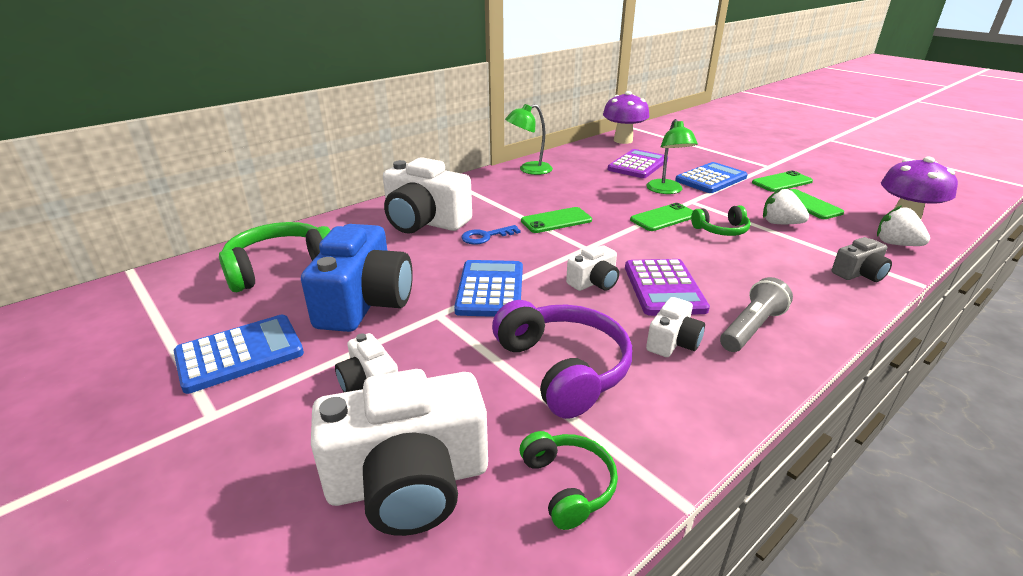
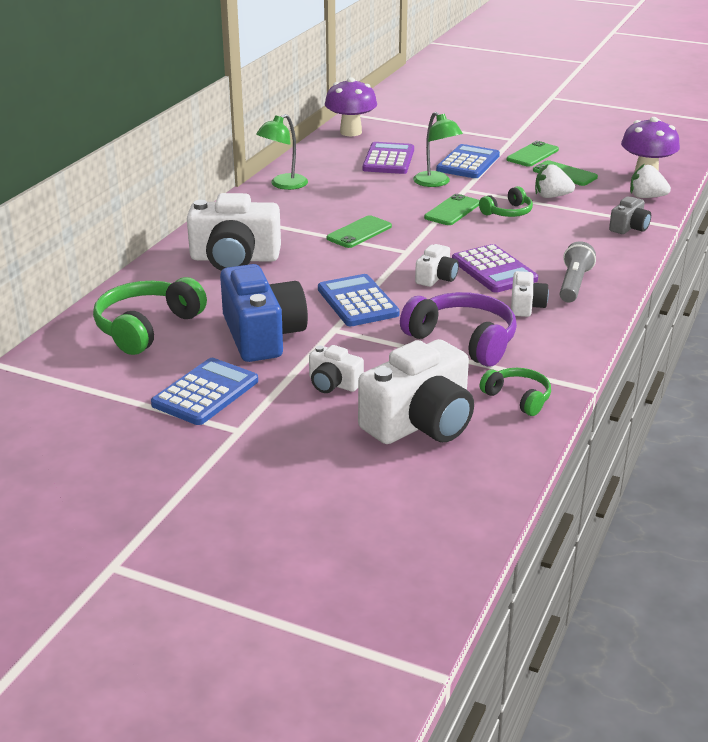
camera: 25 degrees left, 0 degrees up
(485, 236) = (308, 260): blue key -> none

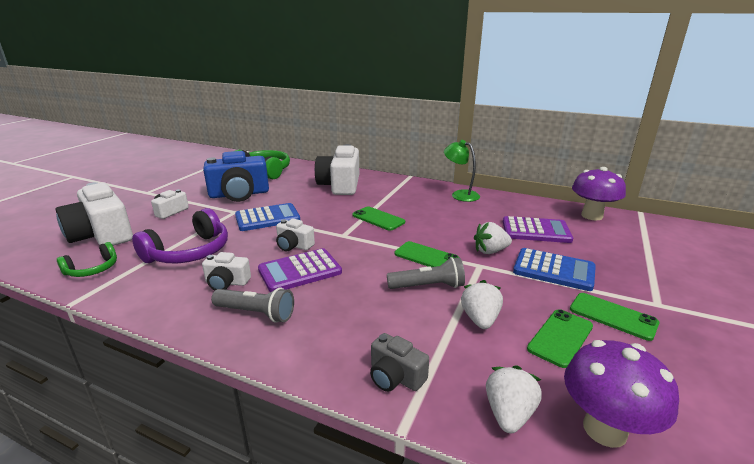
camera: 90 degrees right, 5 degrees down
(205, 393) = (188, 185): blue calculator -> none
(436, 183) = (490, 251): green lamp -> white strawberry
(508, 212) = (428, 286): green headphones -> grey flashlight

